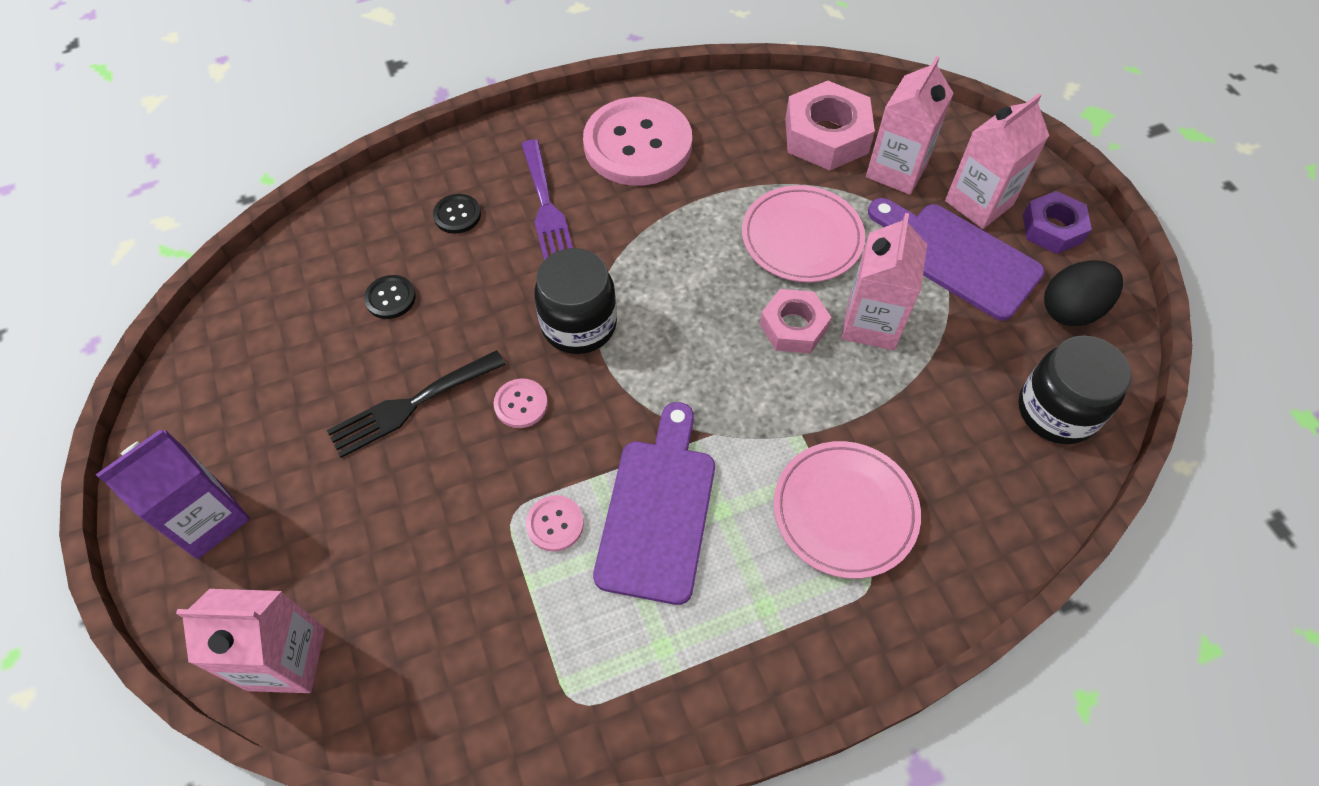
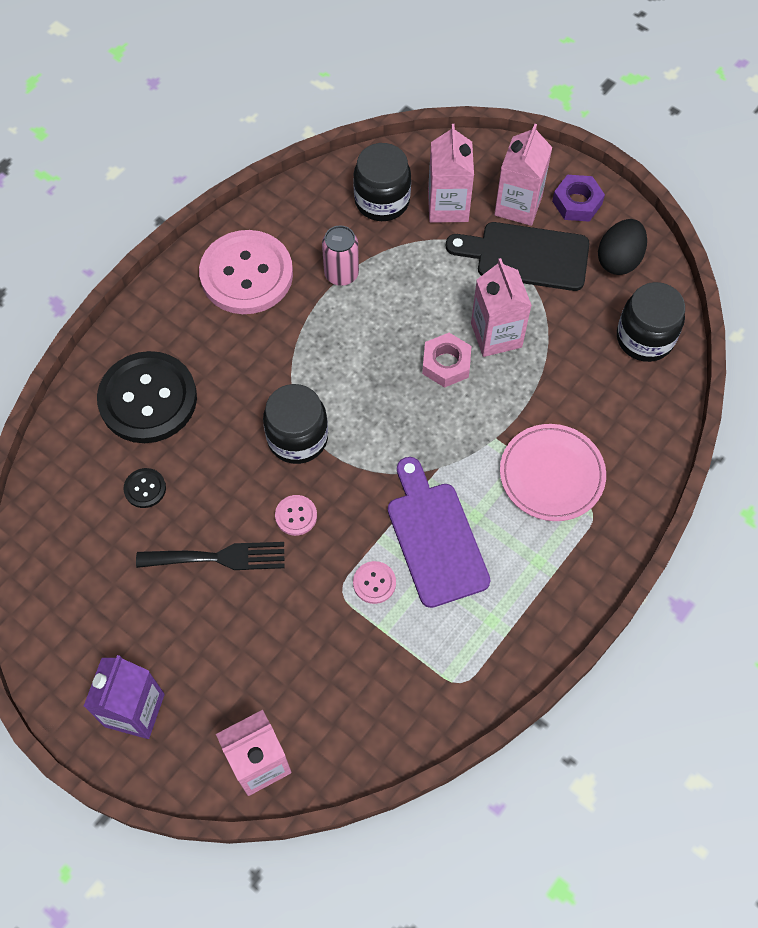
camera: 30 degrees left, 5 degrees up
(410, 405) = (219, 557): black fork -> black fork turned 120 degrees counterclockwise
(457, 215) = (148, 399): black button -> black button, size x2.43
(546, 207) = (212, 360): purple fork -> none
(736, 186) = (341, 274): none -> pink can
(802, 238) = (412, 293): pink plate -> none
(826, 136) = (382, 201): pink nut -> black jar
(957, 257) = (526, 256): purple cutting board -> black cutting board

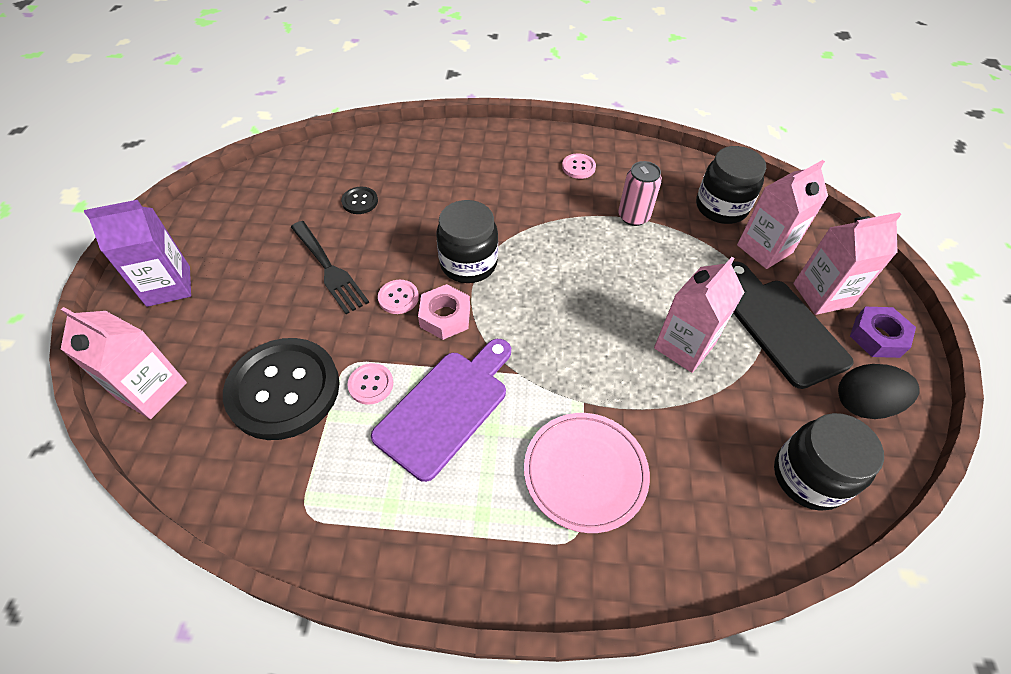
camera: 55 degrees right, 10 degrees down
(148, 399) = (433, 168): black button -> black button (284, 390)
(246, 274) = (578, 167): pink button -> pink button, size x0.41
(446, 364) = (621, 325): pink nut -> pink nut (445, 316)

